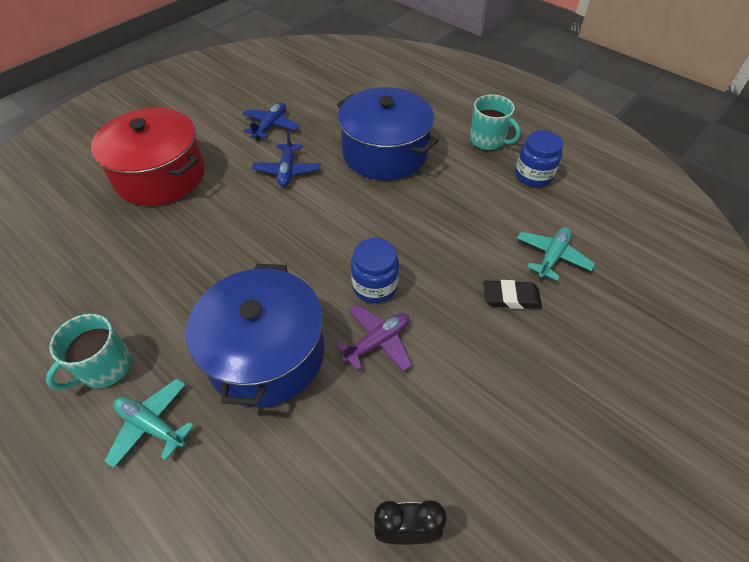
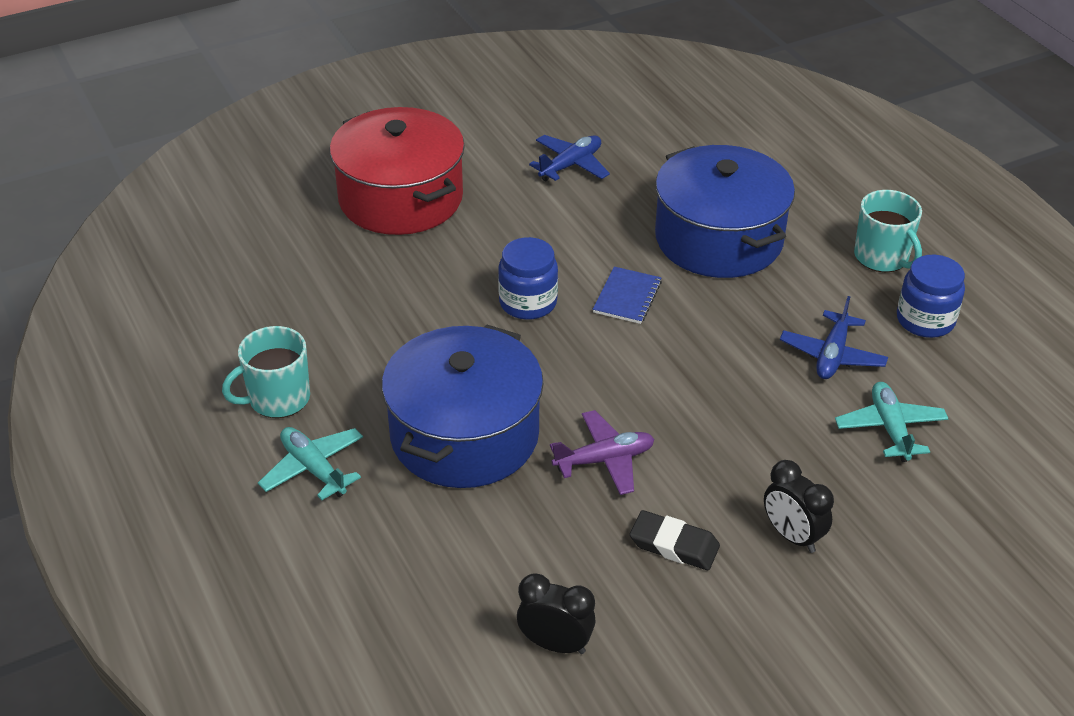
camera: 20 degrees right, 10 degrees down
(287, 170) = (570, 231): blue plane -> blue plane (832, 355)
(343, 208) = (627, 297): none -> blue notebook
(374, 286) = (628, 399): blue jar -> blue jar (528, 303)
(511, 297) = (804, 459): black eraser -> black eraser (674, 545)
(533, 363) = (792, 536): none -> black clock
(552, 257) = (890, 428): turquoise plane -> turquoise plane turned 60 degrees counterclockwise

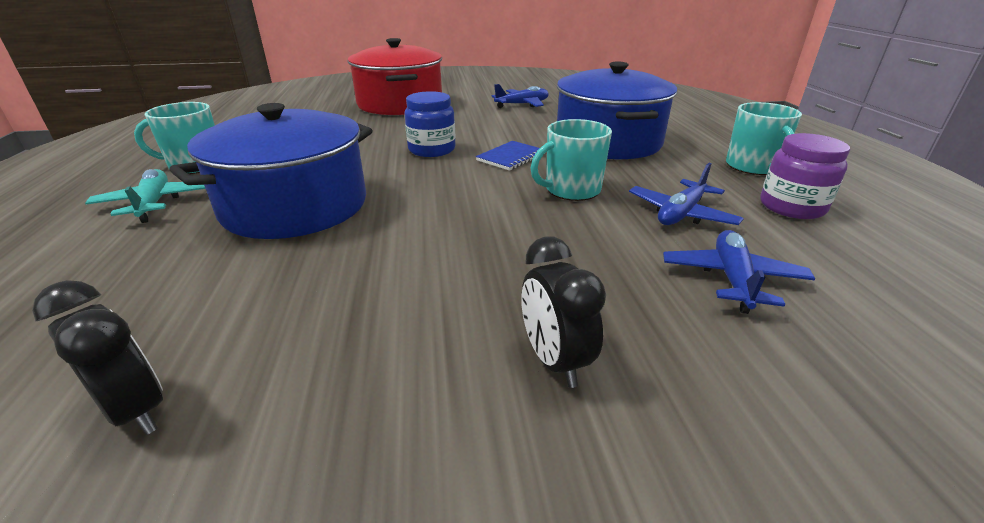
camera: 20 degrees right, 10 degrees down
(604, 460) = (395, 244): purple plane -> none
(674, 545) = (397, 333): black eraser -> none
(719, 342) = (571, 190): none -> turquoise mug
(890, 428) = (732, 279): turquoise plane -> blue plane
(925, 320) = (791, 207): blue jar -> purple jar

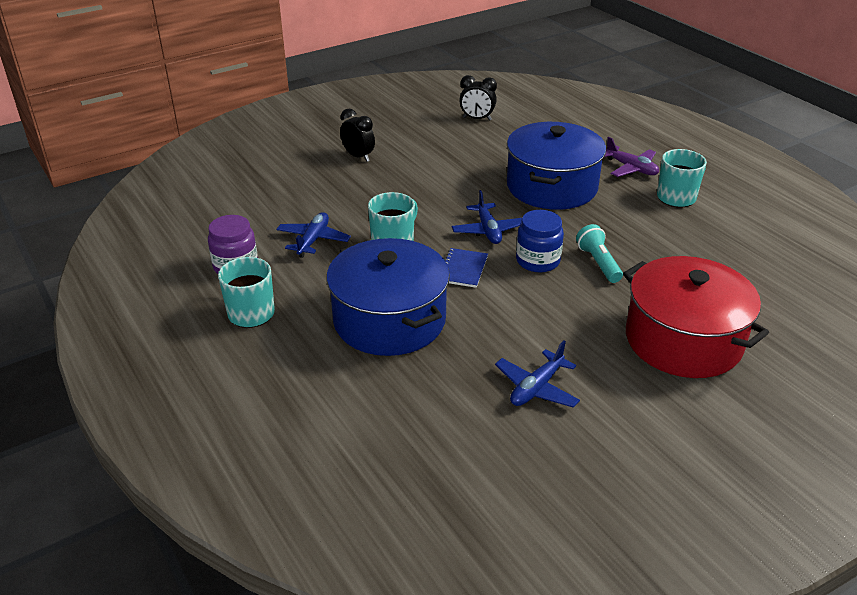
camera: 155 degrees right, 5 degrees up
(154, 203) = (631, 168): turquoise plane -> purple plane
(381, 139) = (598, 263): none -> turquoise flashlight
(732, 279) = (287, 203): blue plane -> blue plane (488, 230)

